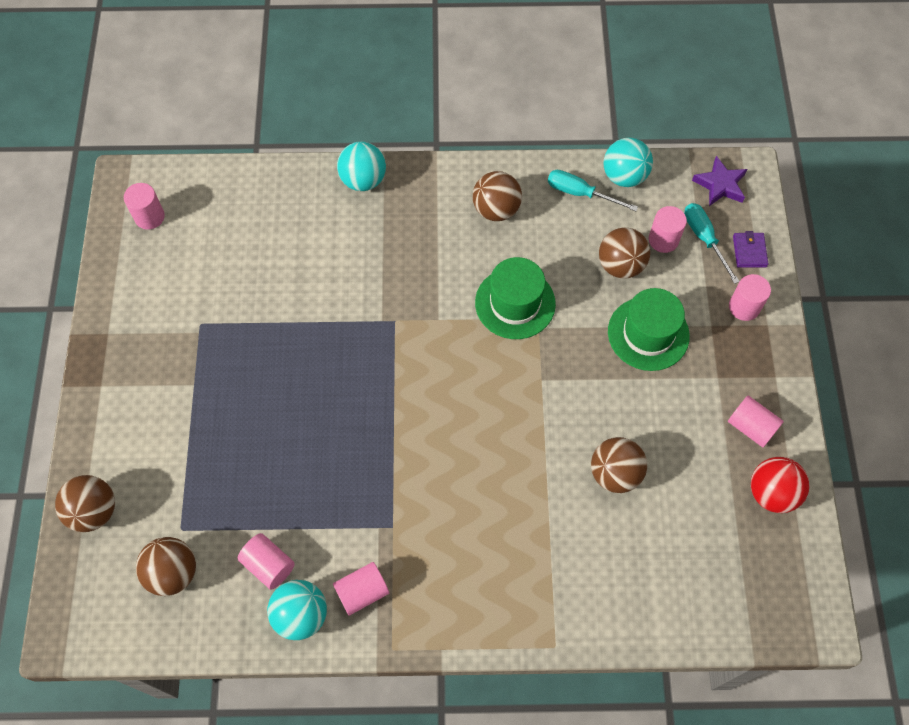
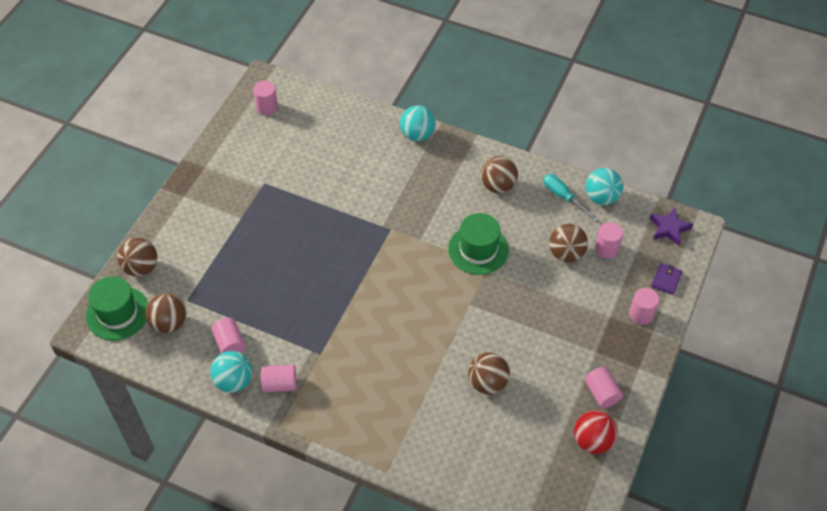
camera: 25 degrees right, 10 degrees down
(648, 334) = (561, 304): green hat -> green hat (117, 313)
(704, 239) = (637, 259): turquoise screwdriver -> none

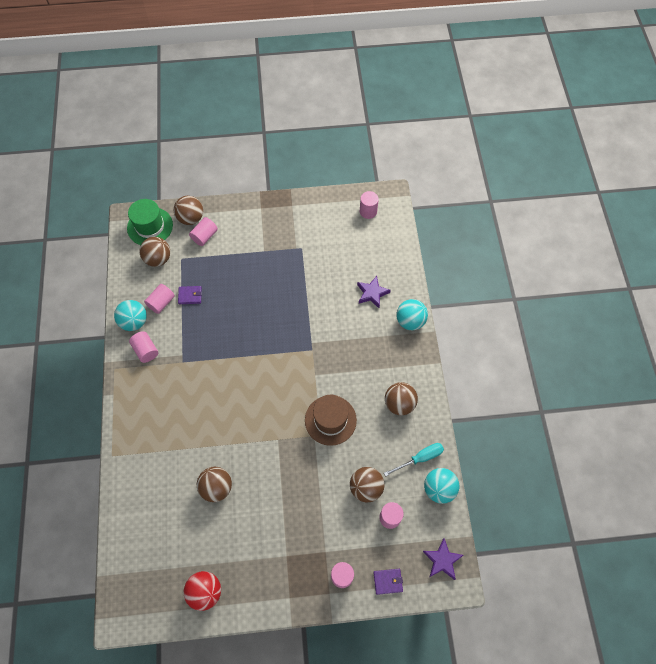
camera: 60 degrees right, 10 degrees up
(242, 311) = (190, 296): none -> purple wallet
(364, 149) = (372, 293): none -> purple star
(478, 249) = (330, 420): green hat -> brown hat
(563, 197) = (420, 458): turquoise screwdriver -> turquoise screwdriver turned 45 degrees clockwise
(601, 393) = (251, 578): pink cylinder -> pink cylinder (204, 236)

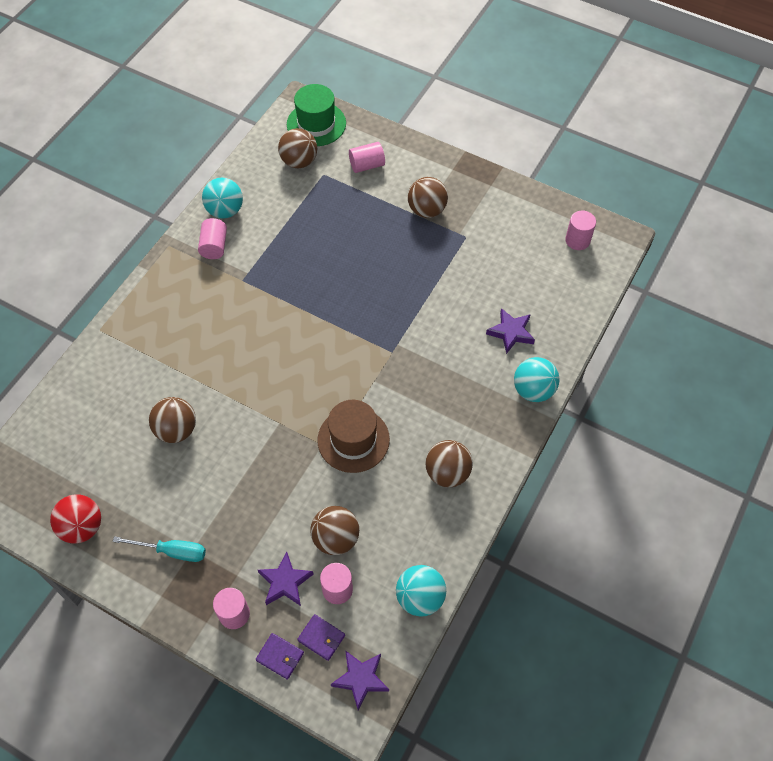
camera: 35 degrees right, 5 degrees down
(161, 303) = (268, 207): pink cylinder -> none
(190, 296) = (303, 217): purple wallet -> purple wallet (321, 638)
(191, 218) = (366, 139): brown ball -> brown ball (427, 210)
(357, 535) = (285, 582): none -> purple star
(420, 458) = (424, 549): turquoise screwdriver -> turquoise screwdriver (172, 551)

